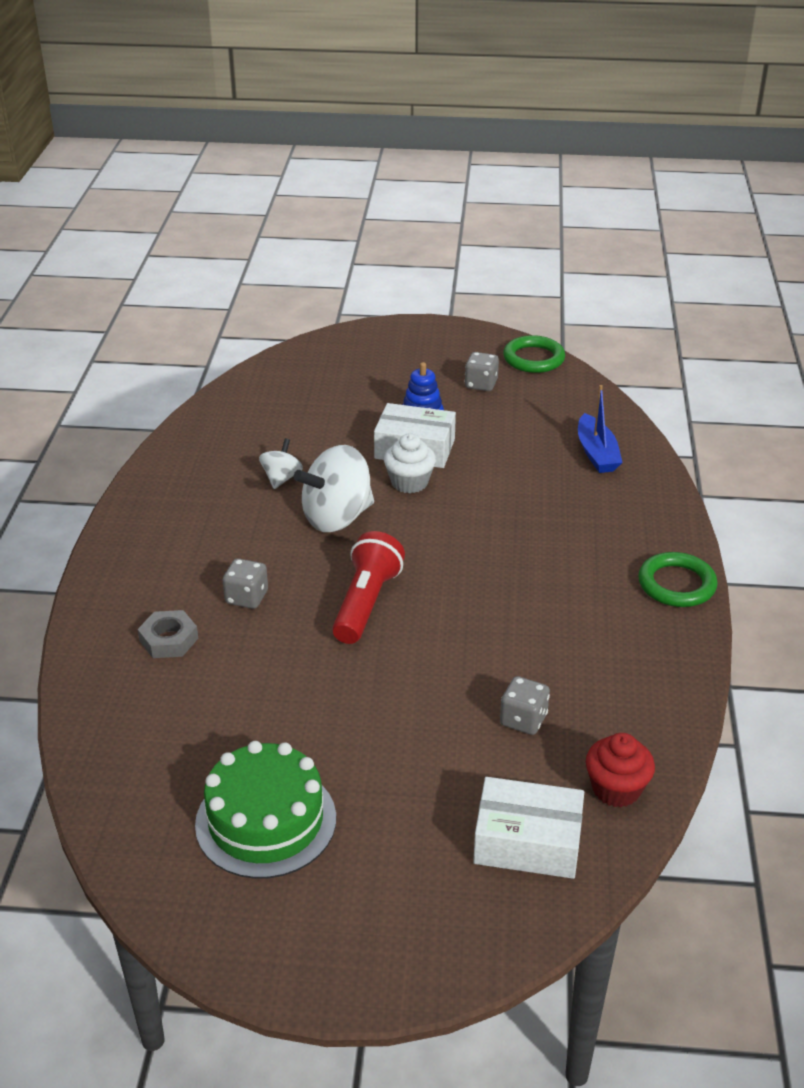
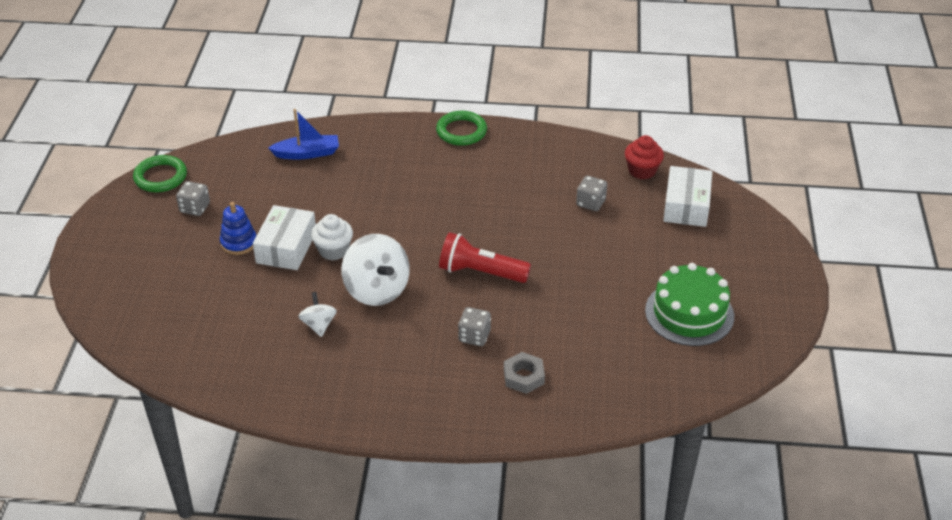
camera: 90 degrees left, 5 degrees up
(281, 478) = (318, 325): white spinning top -> white spinning top turned 60 degrees clockwise

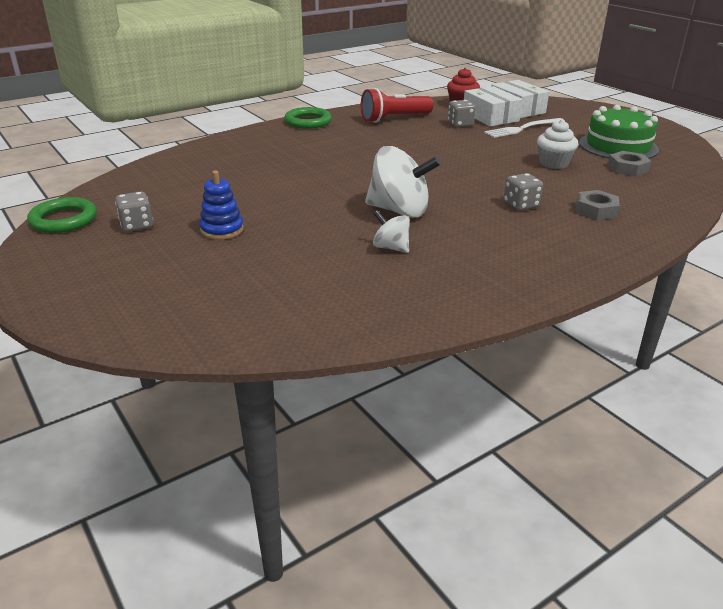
camera: 40 degrees left, 10 degrees down
(286, 247) = (274, 216): white box -> white box (490, 117)
(307, 153) = (198, 164): blue boat -> none
(333, 250) = (320, 204): white cupcake -> white cupcake (553, 163)
(481, 272) = (457, 175): red flashlight -> red flashlight (394, 119)
(640, 239) = (522, 128): none -> white fork
(642, 346) = (627, 168): none -> grey nut

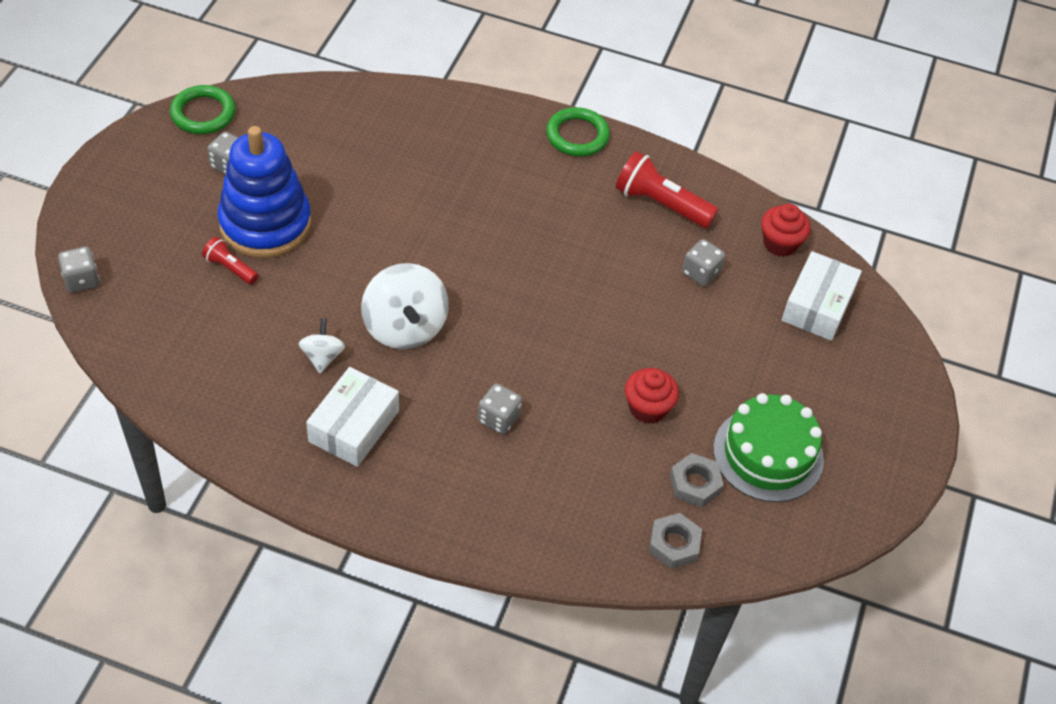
camera: 50 degrees right, 20 degrees up
(144, 335) = (81, 280): none -> grey dice
(222, 230) = (265, 224): blue stacking toy -> blue stacking toy, size x2.07
(245, 257) = (230, 268): none -> red flashlight
(490, 117) = (759, 290): white box -> white box (354, 426)
(522, 128) = (744, 338): white fork -> none
(553, 163) = (648, 408): white cupcake -> red cupcake
(596, 210) = (539, 487): grey nut -> grey nut (674, 544)

